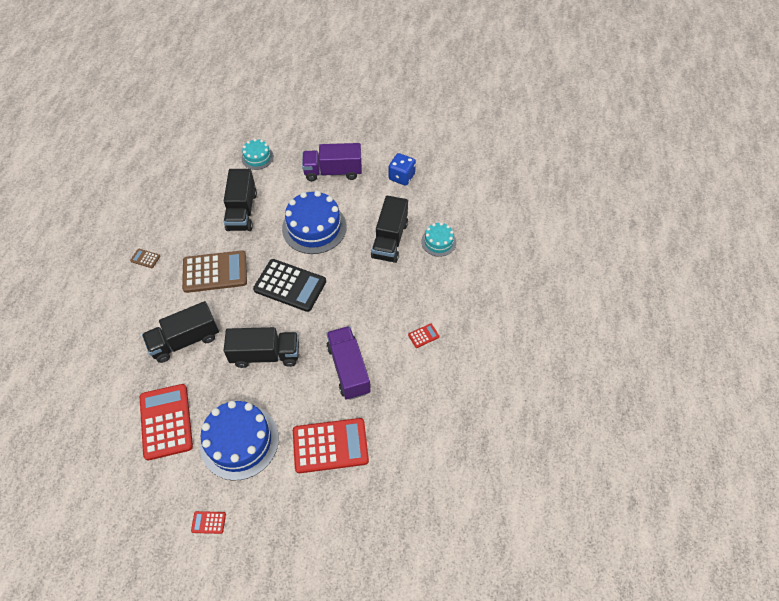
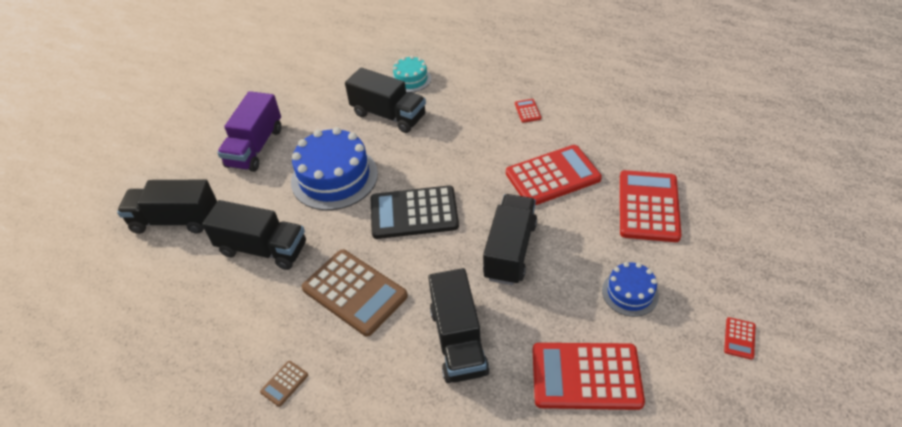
camera: 70 degrees left, 10 degrees down
(215, 272) = (354, 292): brown calculator -> brown calculator turned 120 degrees clockwise
(239, 441) = (630, 293): blue cake -> blue cake, size x0.54
(257, 157) = (175, 220): turquoise cake -> black truck
(290, 285) = (414, 213): black calculator -> black calculator turned 135 degrees counterclockwise
(348, 369) = (552, 176): purple truck -> red calculator
(401, 177) = (302, 91): blue dice -> none

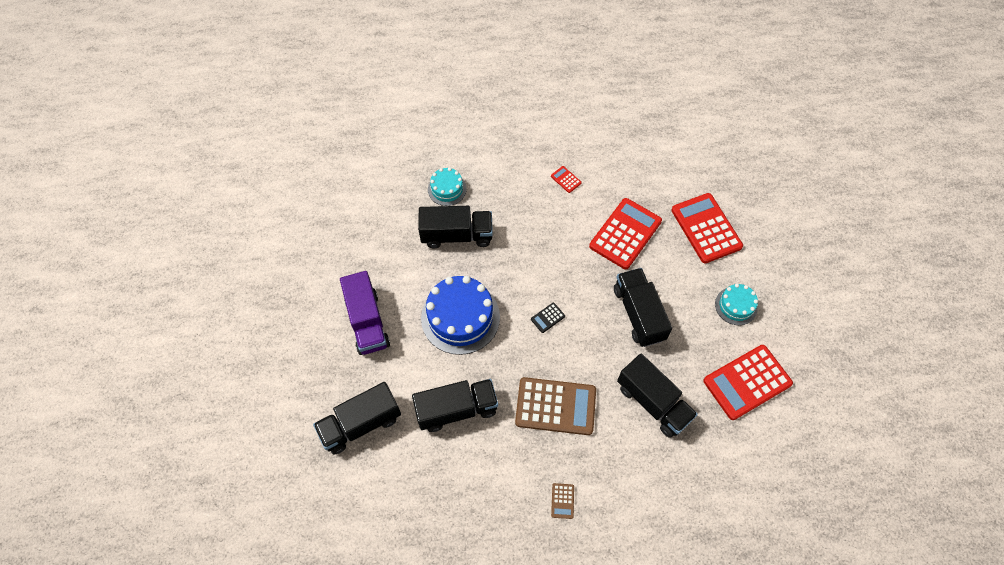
camera: 35 degrees left, 15 degrees up
(414, 213) = (548, 318): black calculator -> black calculator, size x0.41
(630, 293) = (736, 306): blue cake -> turquoise cake
(739, 338) = (817, 304): red calculator -> none

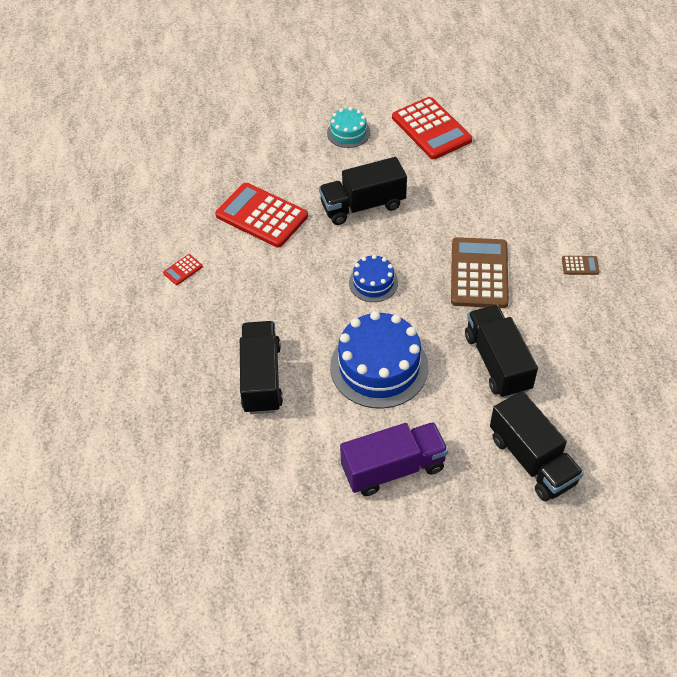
camera: 90 degrees left, 10 degrees down
(447, 189) = (189, 394): turquoise cake -> none
(548, 318) = (373, 282): black calculator -> blue cake
(653, 402) = (462, 196): black truck -> none
(706, 228) = (255, 151): red calculator -> none

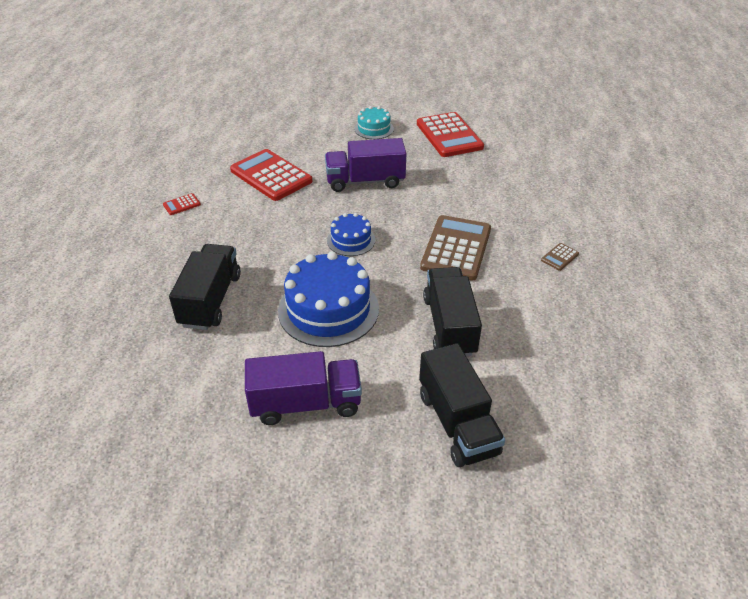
camera: 10 degrees right, 10 degrees down
(363, 206) = (365, 181): black truck -> purple truck
(580, 265) = (559, 257): brown calculator -> brown calculator turned 120 degrees clockwise

